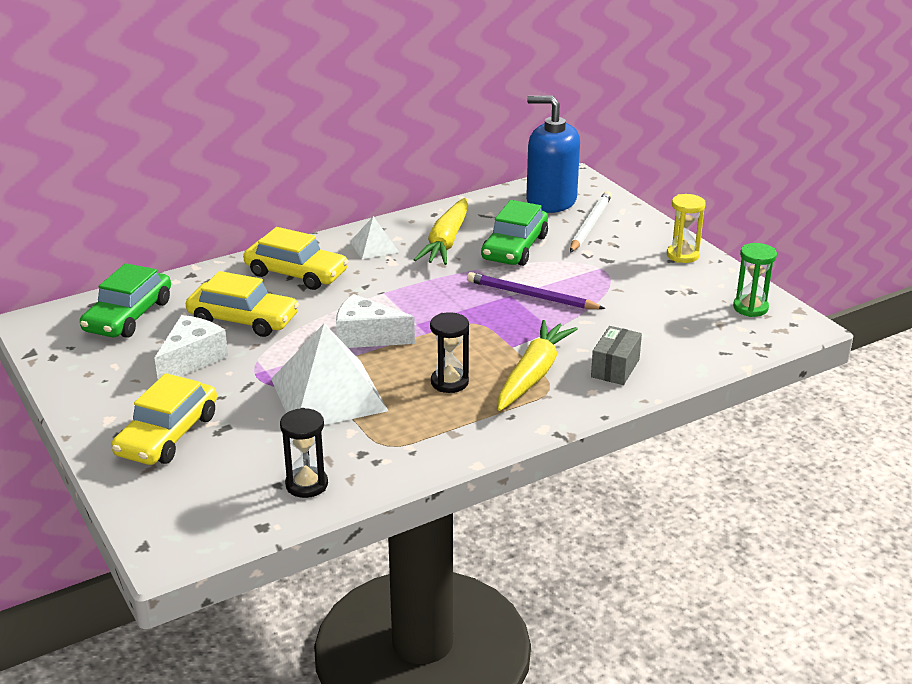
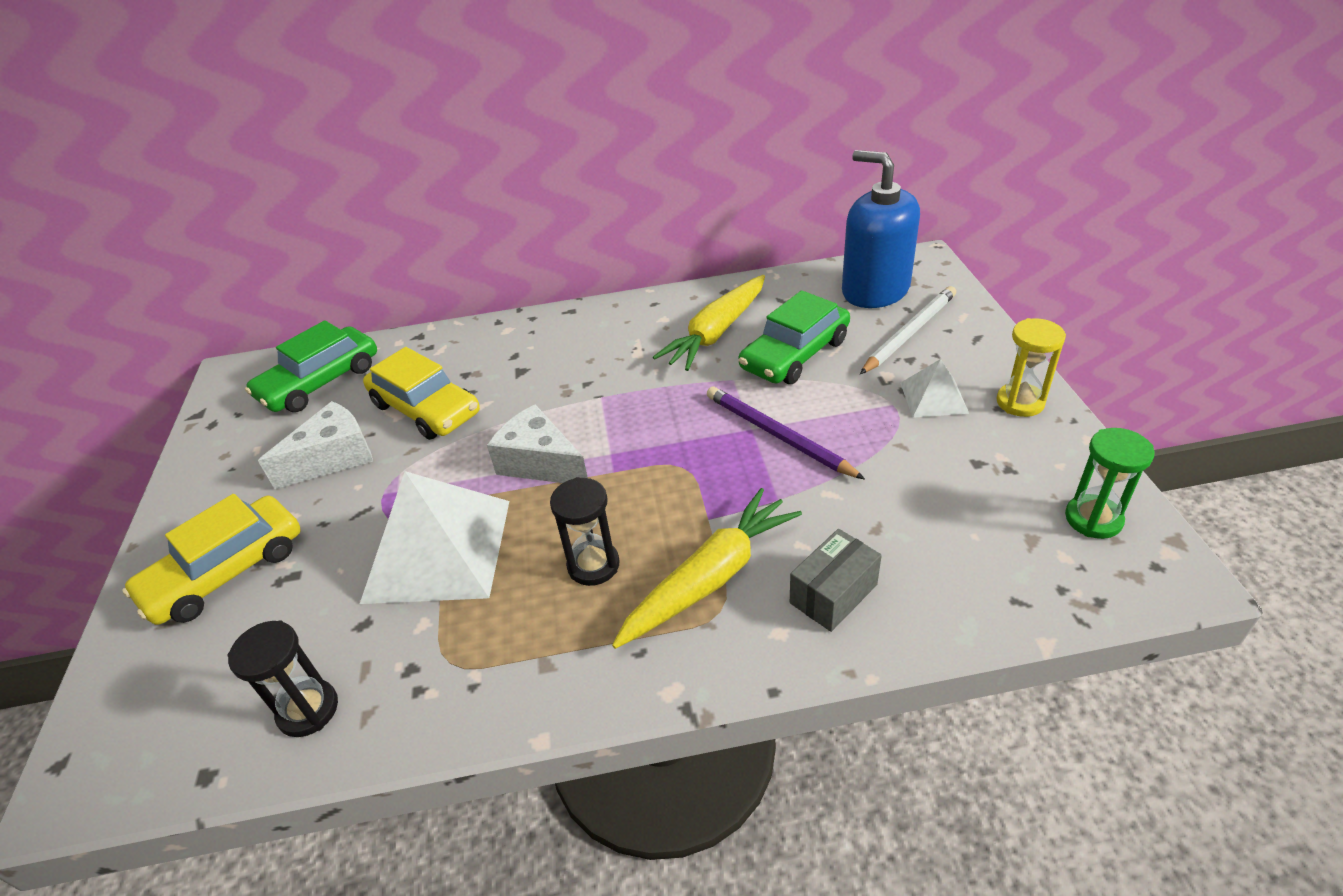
camera: 25 degrees right, 10 degrees up
(296, 273) = (523, 352): yellow car -> none
(374, 247) = (630, 327): white pyramid -> white pyramid (934, 397)

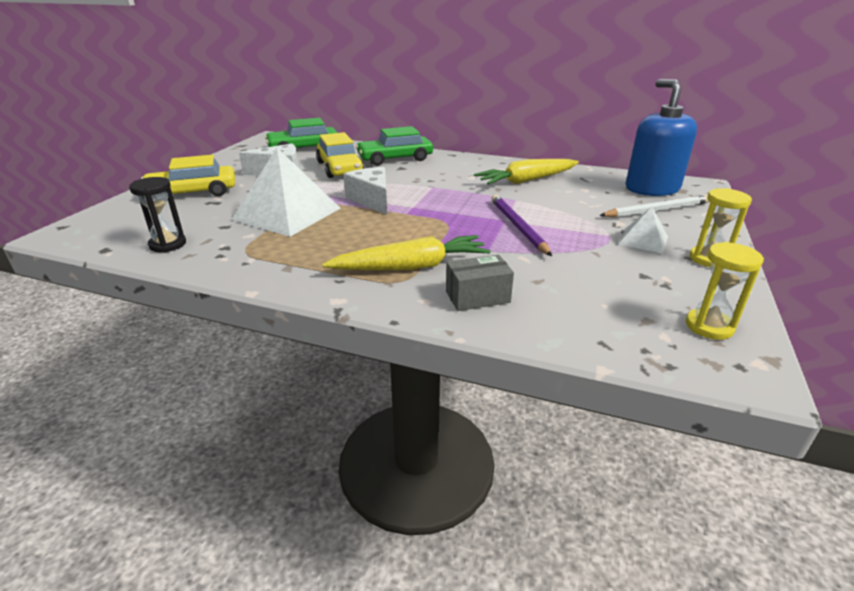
camera: 25 degrees right, 10 degrees down
(593, 565) = (354, 242): black hourglass -> none
(794, 354) = (566, 200): green car -> green car (395, 159)
(1093, 519) = (709, 326): green hourglass -> yellow hourglass

